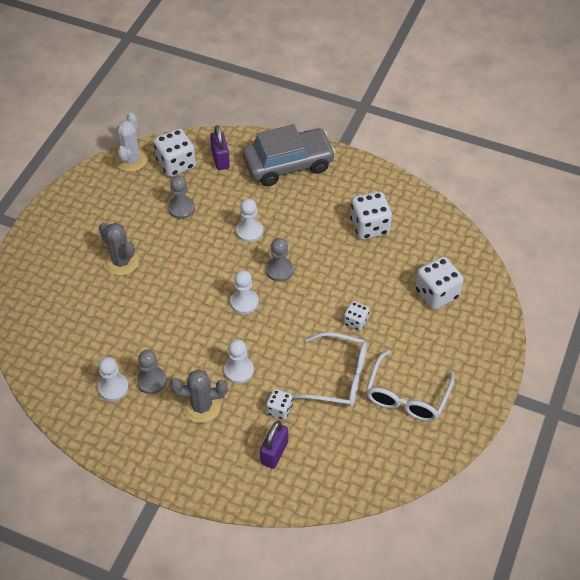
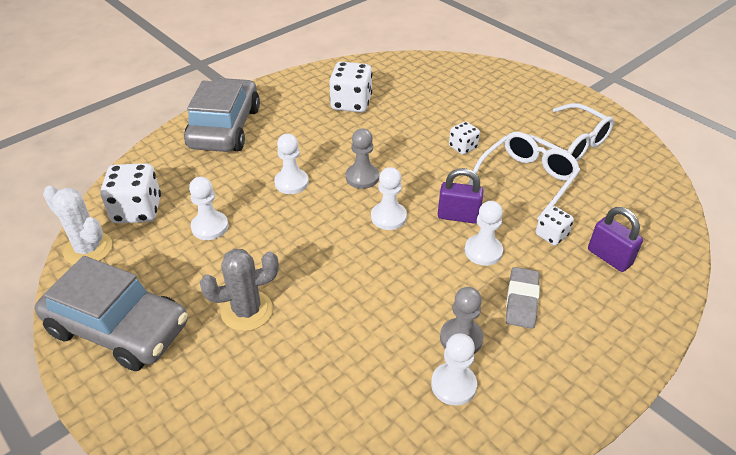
camera: 65 degrees left, 10 degrees down
(81, 209) = (119, 328): none -> grey car
(181, 208) = (210, 227): grey pawn -> white pawn
(201, 406) = (521, 300): grey cactus -> grey eraser
(220, 159) = (168, 173): purple padlock -> purple padlock (458, 216)
(436, 293) = (458, 92): white dice -> none

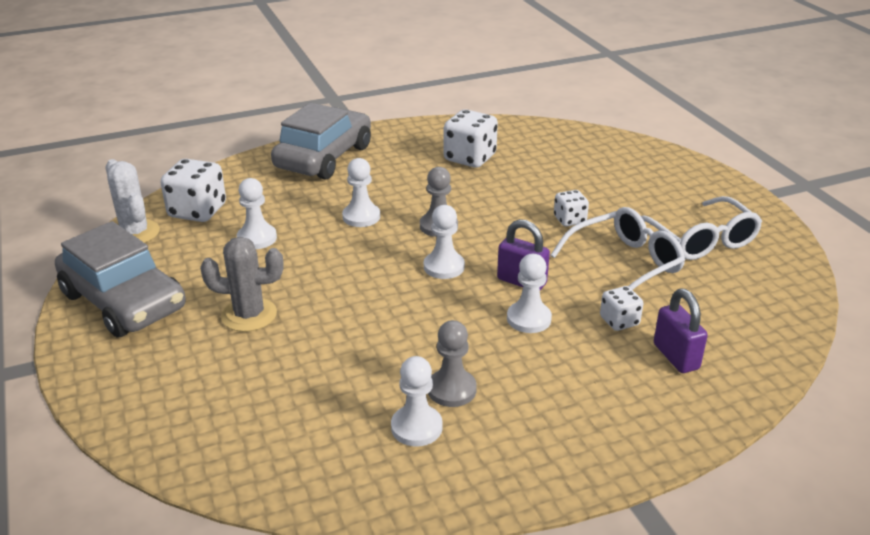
camera: 20 degrees right, 10 degrees down
(521, 300) = (542, 372): grey eraser -> none

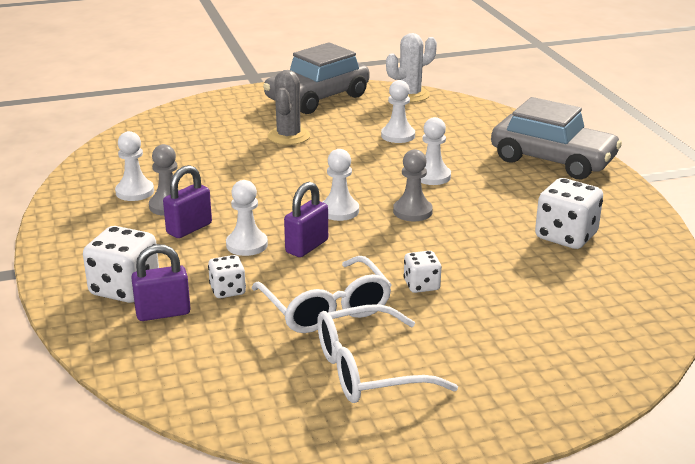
camera: 95 degrees right, 5 degrees down
(197, 211) = (444, 113): white dice -> white dice (125, 288)
(503, 364) = (189, 228): none -> purple padlock

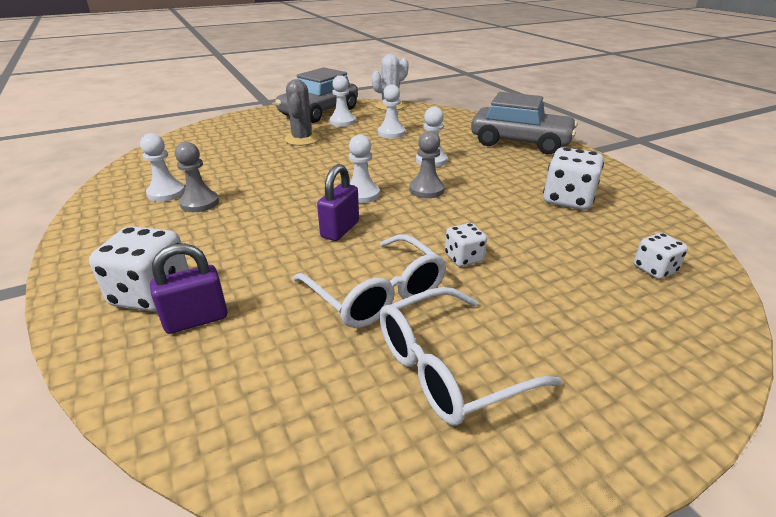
camera: 10 degrees left, 5 degrees up
(189, 228) = (221, 222): purple padlock -> none
(228, 290) = (267, 284): white dice -> white dice (654, 269)
(247, 245) = (280, 233): white pawn -> white pawn (342, 122)

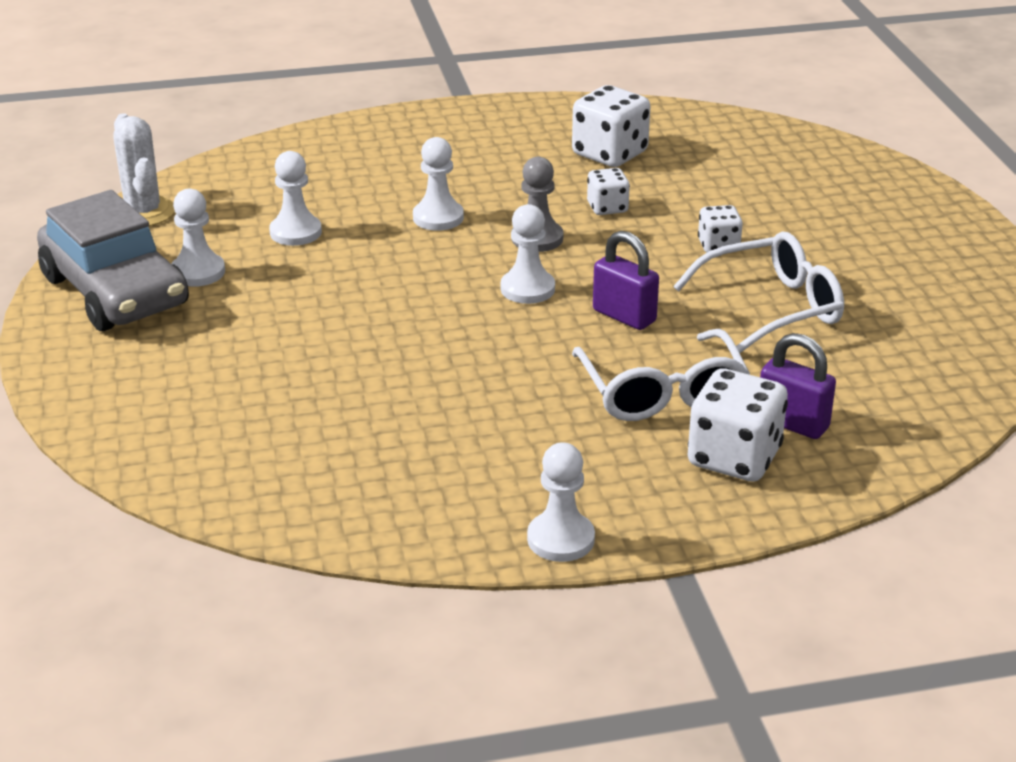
camera: 75 degrees left, 0 degrees up
(166, 193) = (434, 466): white pawn -> white pawn (560, 539)
(196, 319) = (792, 423): purple padlock -> purple padlock turned 45 degrees counterclockwise
(199, 203) = (490, 430): grey pawn -> none
(302, 139) = (264, 322): grey cactus -> none
(448, 368) = (891, 288): white glasses -> white glasses (662, 393)
(520, 142) = (410, 137): grey car -> none
(654, 269) = (770, 153): white dice -> white dice (607, 208)

